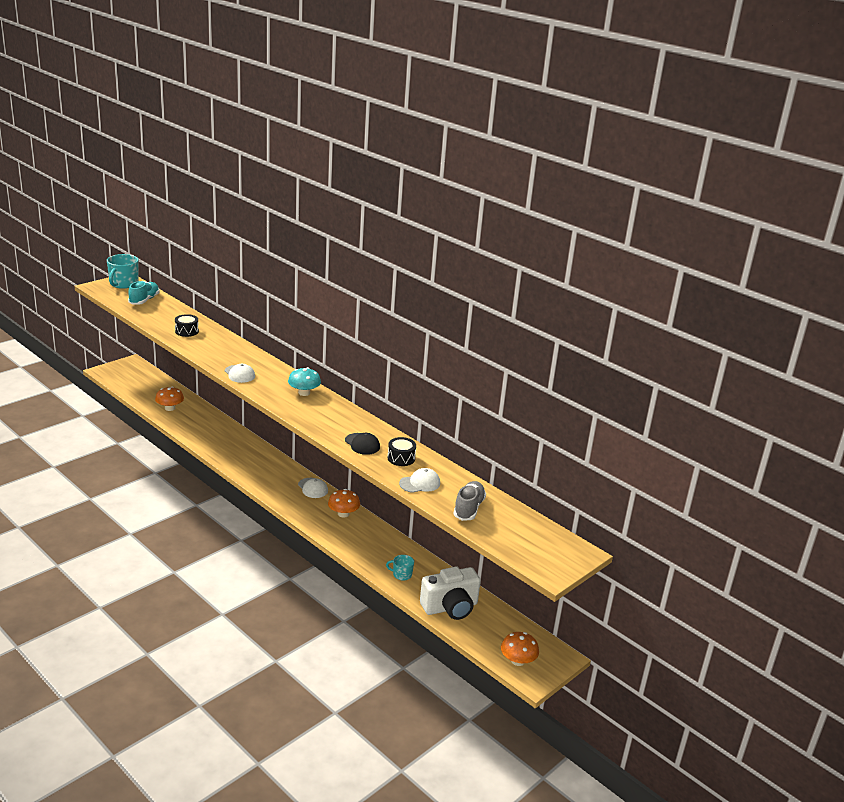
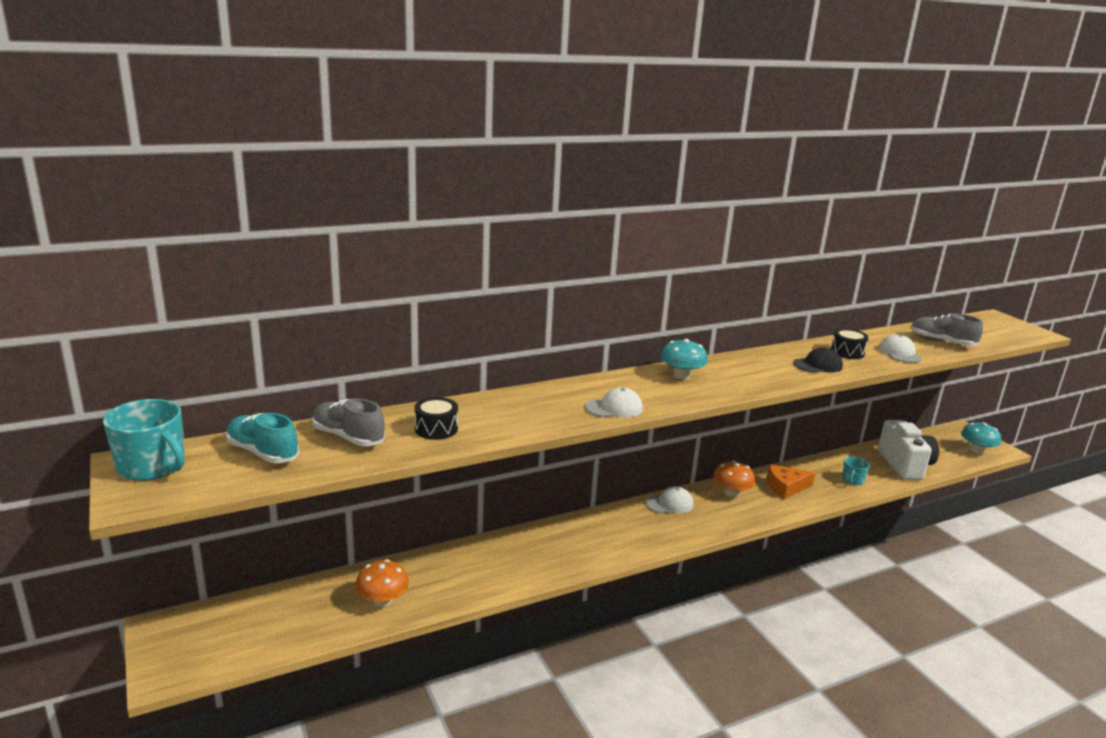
camera: 70 degrees left, 5 degrees down
(167, 314) = (348, 437): none -> grey shoe
(368, 539) = (785, 487): none -> orange cheese
(518, 661) = (977, 450): orange mushroom -> turquoise mushroom

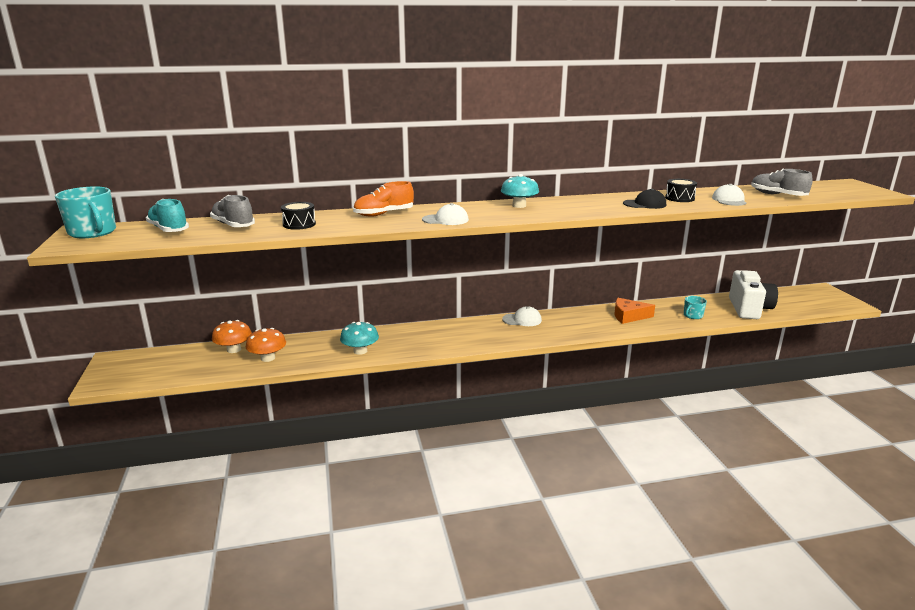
camera: 15 degrees right, 0 degrees up
(531, 401) = (384, 214): none -> orange shoe
(731, 493) = (578, 317): orange mushroom -> orange mushroom (234, 349)
(977, 450) = (827, 303): turquoise mushroom -> turquoise mushroom (360, 351)

